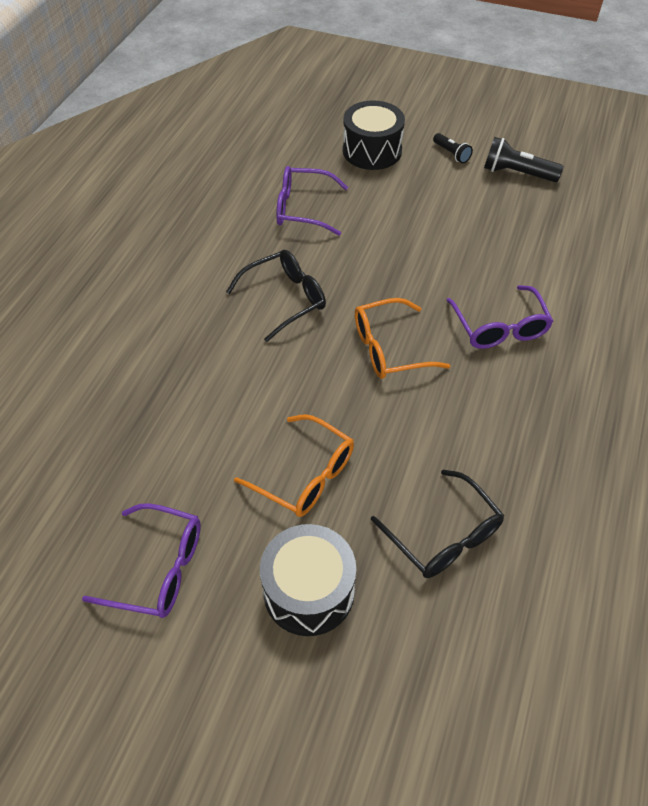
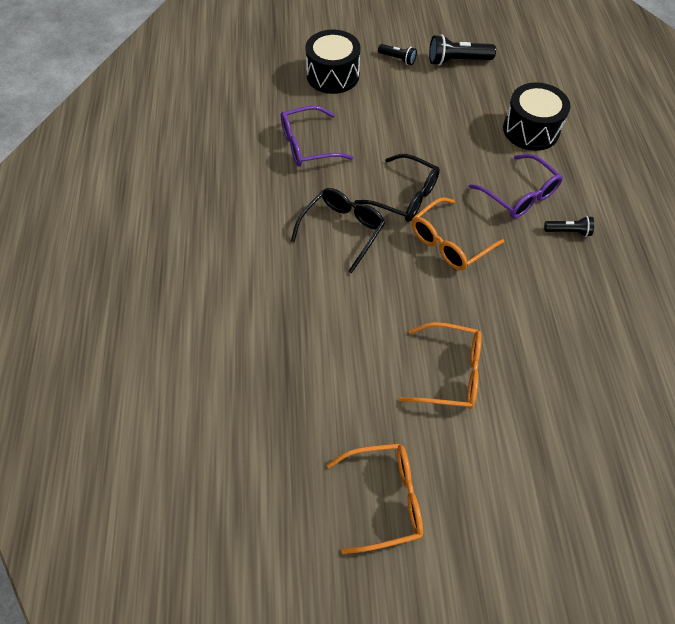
camera: 25 degrees left, 5 degrees up
(158, 569) = (385, 499): purple glasses -> orange glasses
(308, 591) = (509, 464): black drum -> black drum (531, 130)
(444, 536) = (578, 377): black glasses -> black glasses (405, 197)
(532, 383) = (568, 231): none -> black flashlight

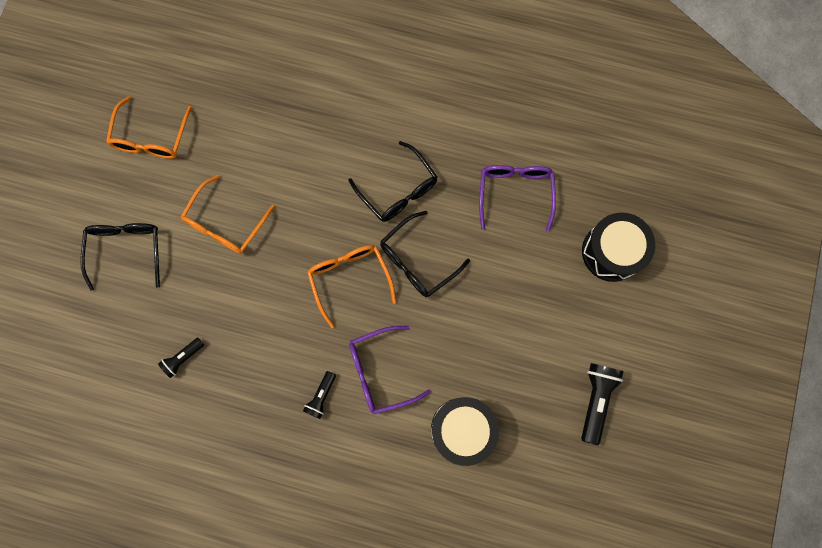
camera: 110 degrees right, 20 degrees up
(397, 59) = (618, 333): black flashlight -> black flashlight (183, 358)
(533, 468) = (126, 250): none -> black glasses

